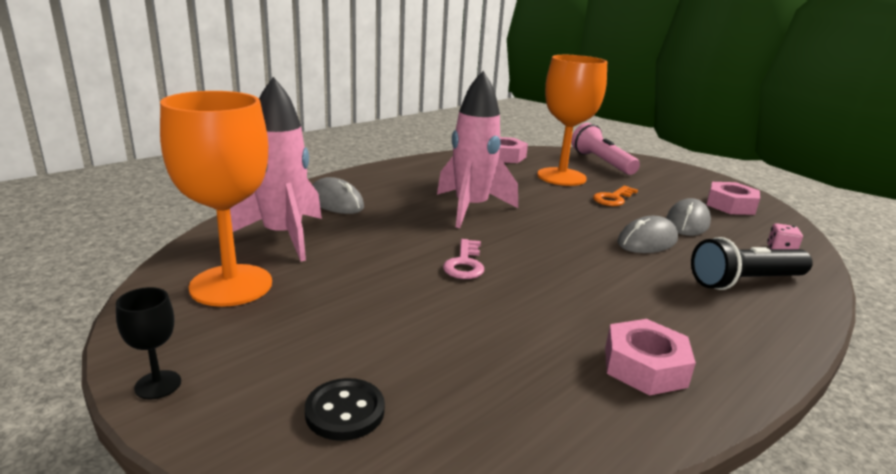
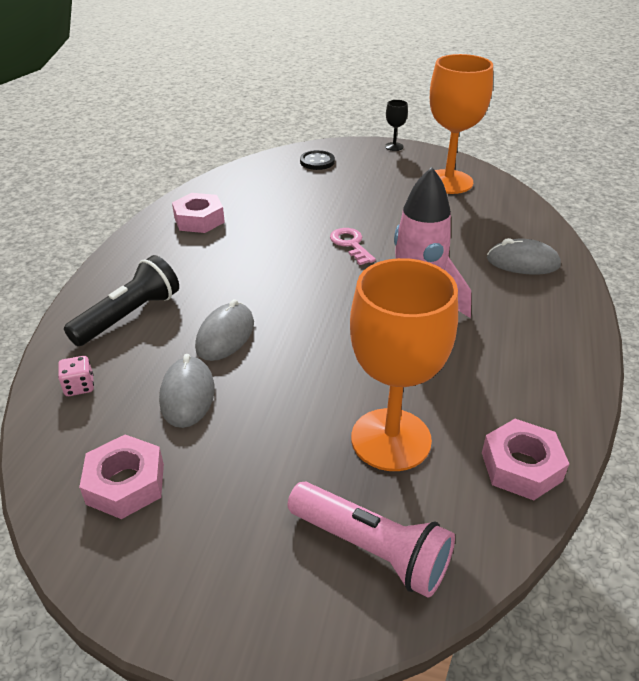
camera: 150 degrees right, 15 degrees up
(283, 237) = (487, 217): pink rocket -> none
(613, 198) = (292, 410): orange key -> none

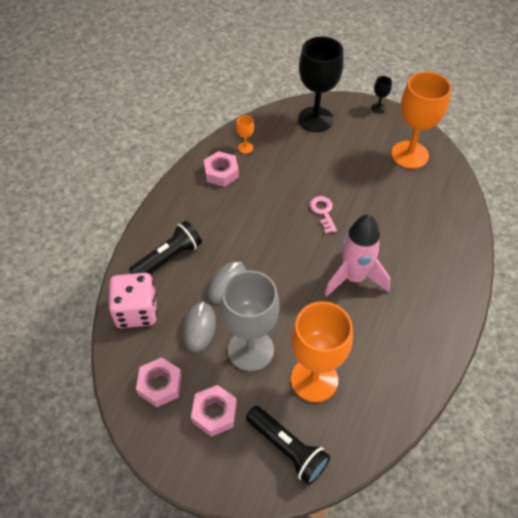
camera: 10 degrees right, 15 degrees up
(79, 386) = (136, 311): pink dice -> pink dice, size x2.37
(229, 194) = (245, 148): none -> orange goblet
(277, 413) = (250, 350): none -> grey goblet
(317, 162) = (315, 119): black button -> black goblet
(371, 549) = (287, 448): pink flashlight -> black flashlight
(521, 466) = (386, 411): pink nut -> pink nut (214, 413)
(522, 262) = (440, 246): grey mouse -> none

